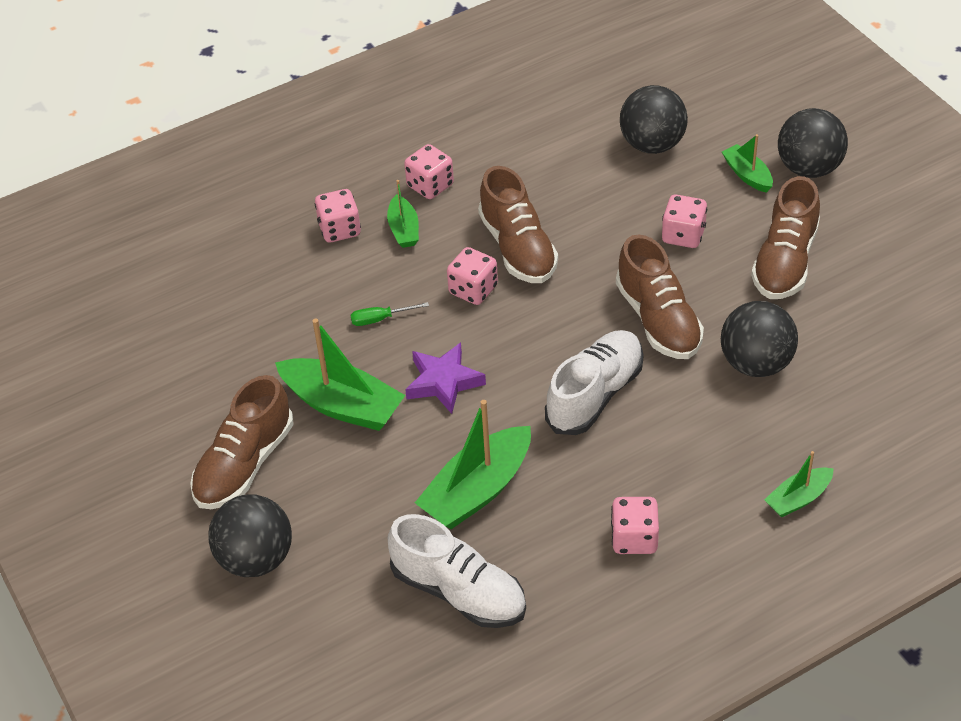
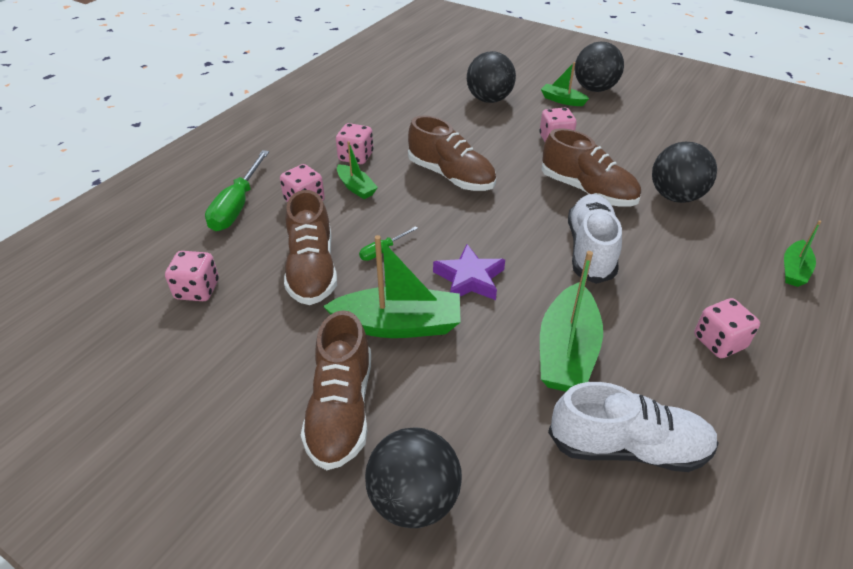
camera: 30 degrees left, 5 degrees down
(269, 213) = (237, 206): none -> green screwdriver
(473, 290) = (440, 210): pink dice -> pink dice (197, 290)
(785, 261) = (631, 137): brown shoe -> brown shoe (312, 269)

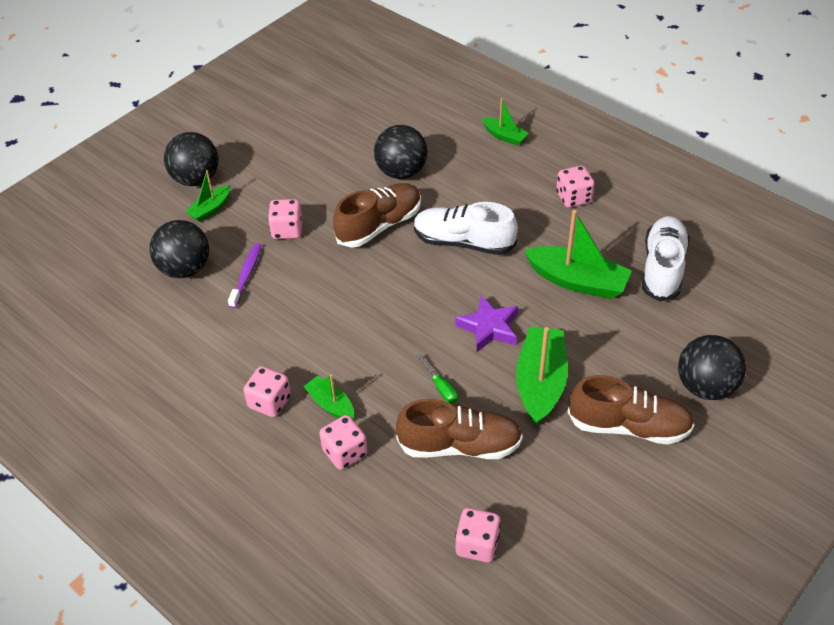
camera: 80 degrees left, 5 degrees up
(237, 206) = (339, 518): green screwdriver -> none
(356, 187) = (330, 404): green boat -> green boat turned 105 degrees counterclockwise
(451, 176) = (330, 321): brown shoe -> none
(492, 127) = (246, 275): none -> purple toothbrush

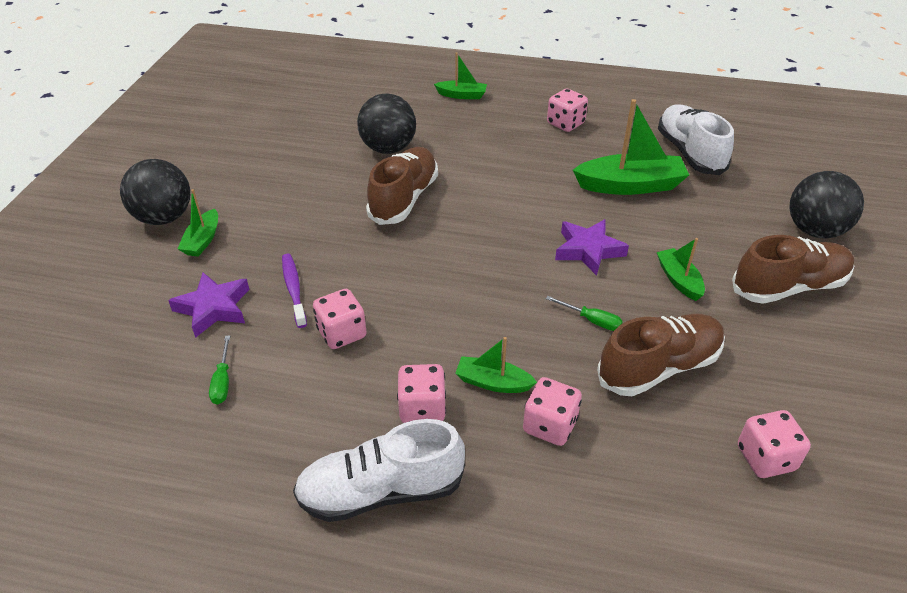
camera: 30 degrees left, 5 degrees down
(157, 327) = (222, 381): none -> green screwdriver
(185, 269) = (213, 308): black ball -> purple star
(287, 230) = (308, 233): pink dice -> pink dice (342, 333)
(463, 242) = (499, 187): white shoe -> white shoe (381, 491)
(540, 383) = (679, 280): green boat -> green boat, size x0.55

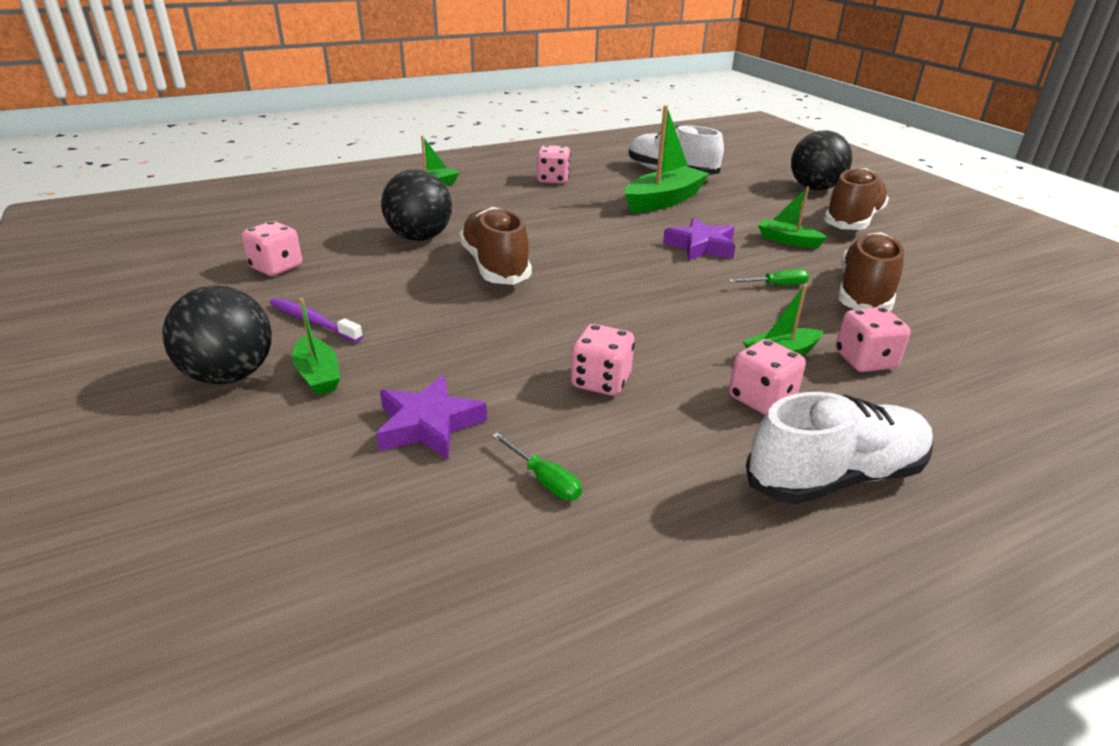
camera: 40 degrees left, 10 degrees down
(294, 289) = (496, 370): purple toothbrush -> purple toothbrush (313, 321)
(381, 491) = (835, 476): white shoe -> white shoe turned 150 degrees counterclockwise
(765, 458) = (1003, 312): pink dice -> pink dice (276, 267)

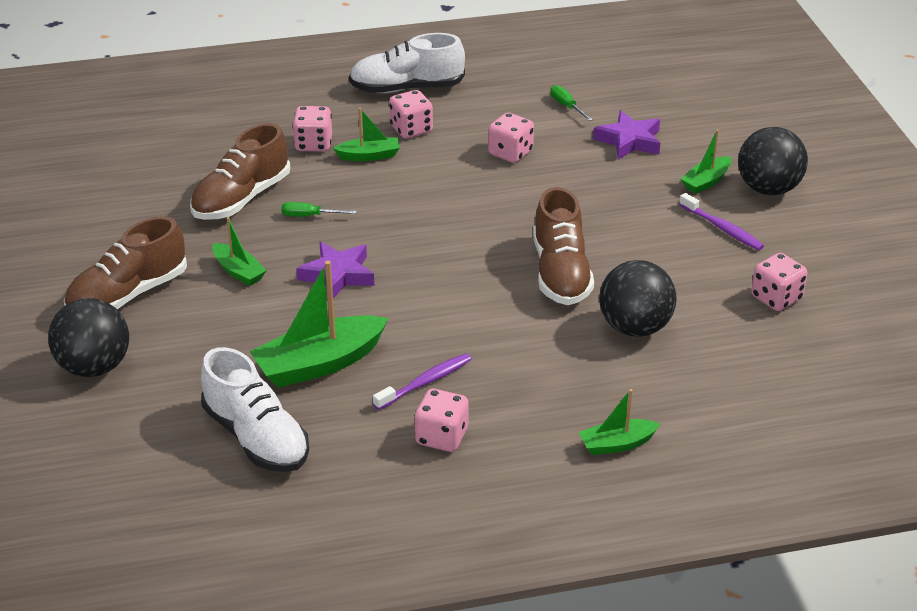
camera: 165 degrees left, 5 degrees up
(318, 375) = (706, 181): green boat -> green boat turned 120 degrees counterclockwise
(579, 199) = (425, 382): none -> purple toothbrush

